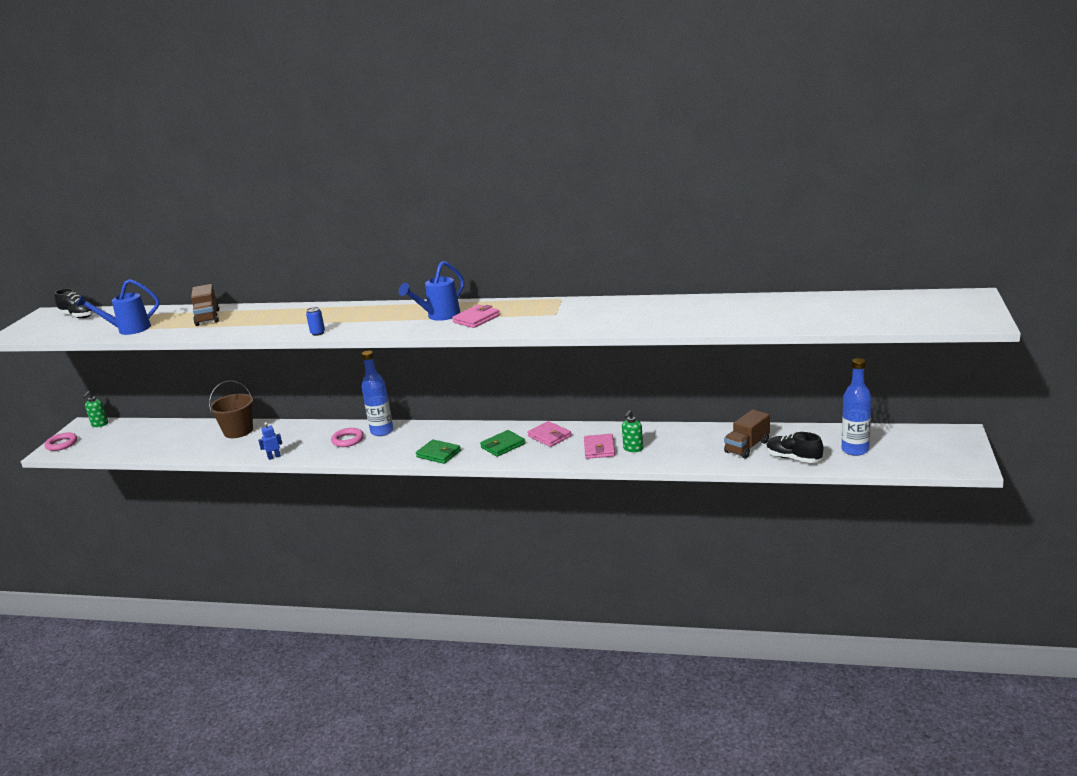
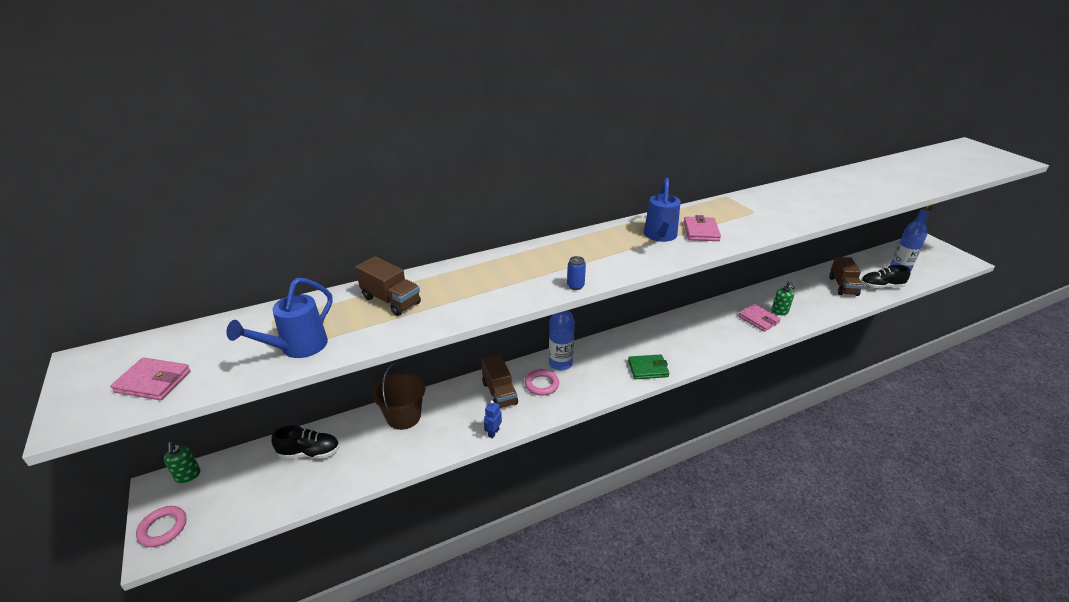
camera: 40 degrees left, 10 degrees up
(78, 316) = (162, 349): black shoe -> black shoe (309, 453)
(313, 436) = (499, 393): none -> brown truck
(503, 446) = (686, 342): green wallet -> none
(549, 436) = (706, 321): pink wallet -> pink wallet (153, 381)

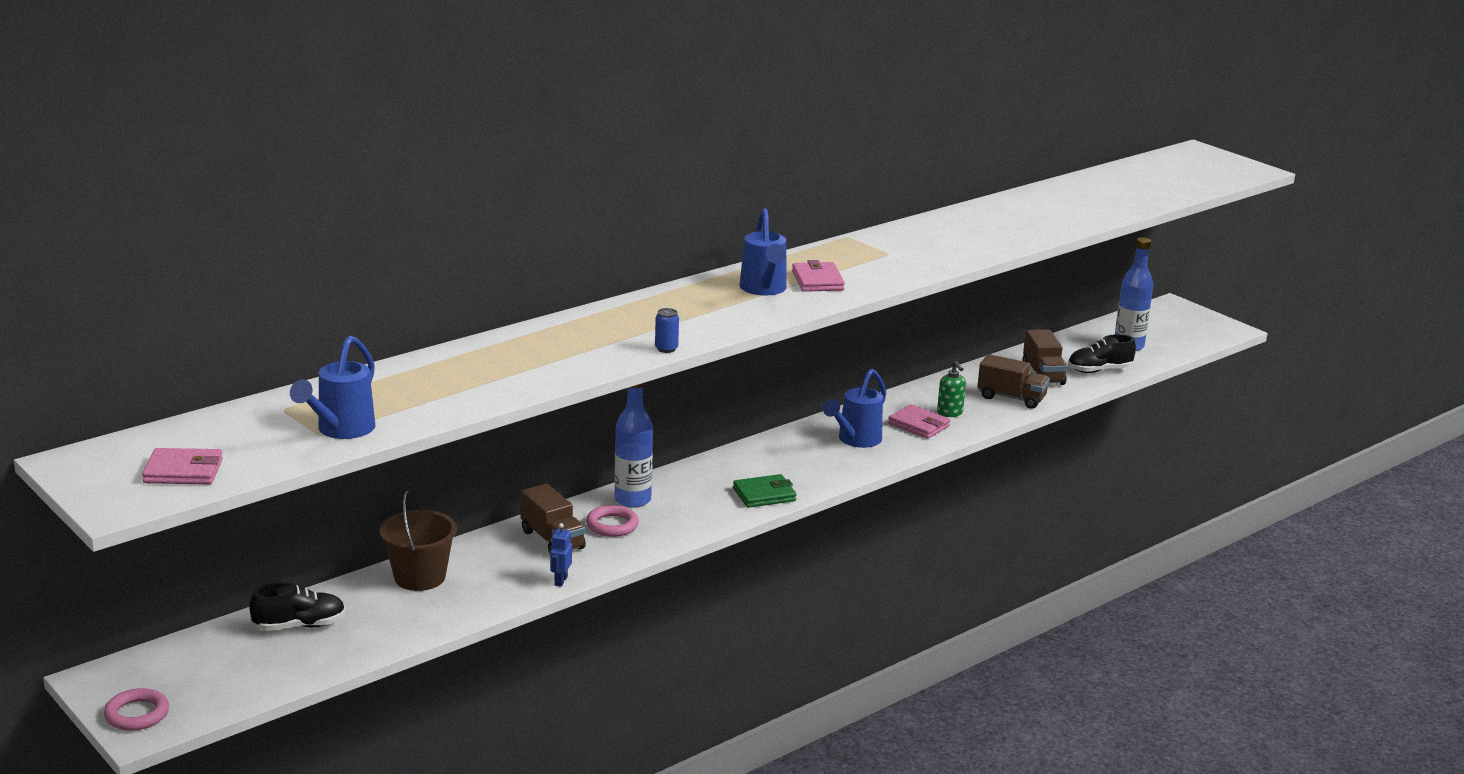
camera: 15 degrees left, 10 degrees down
(188, 475) = (131, 665): green soap dispenser -> none
(391, 300) = (429, 379): brown truck -> brown truck (1011, 398)
(715, 328) = (855, 440): none -> blue watering can

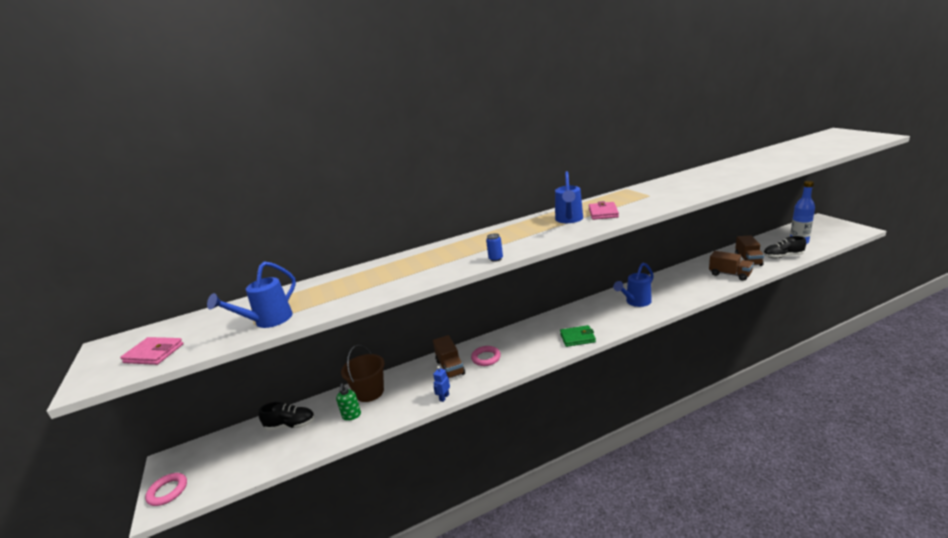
camera: 20 degrees right, 0 degrees up
(632, 500) = (502, 341): blue bottle -> none
(919, 425) = (674, 292): pink wallet -> none
(950, 413) = (692, 284): green soap dispenser -> green soap dispenser (351, 415)

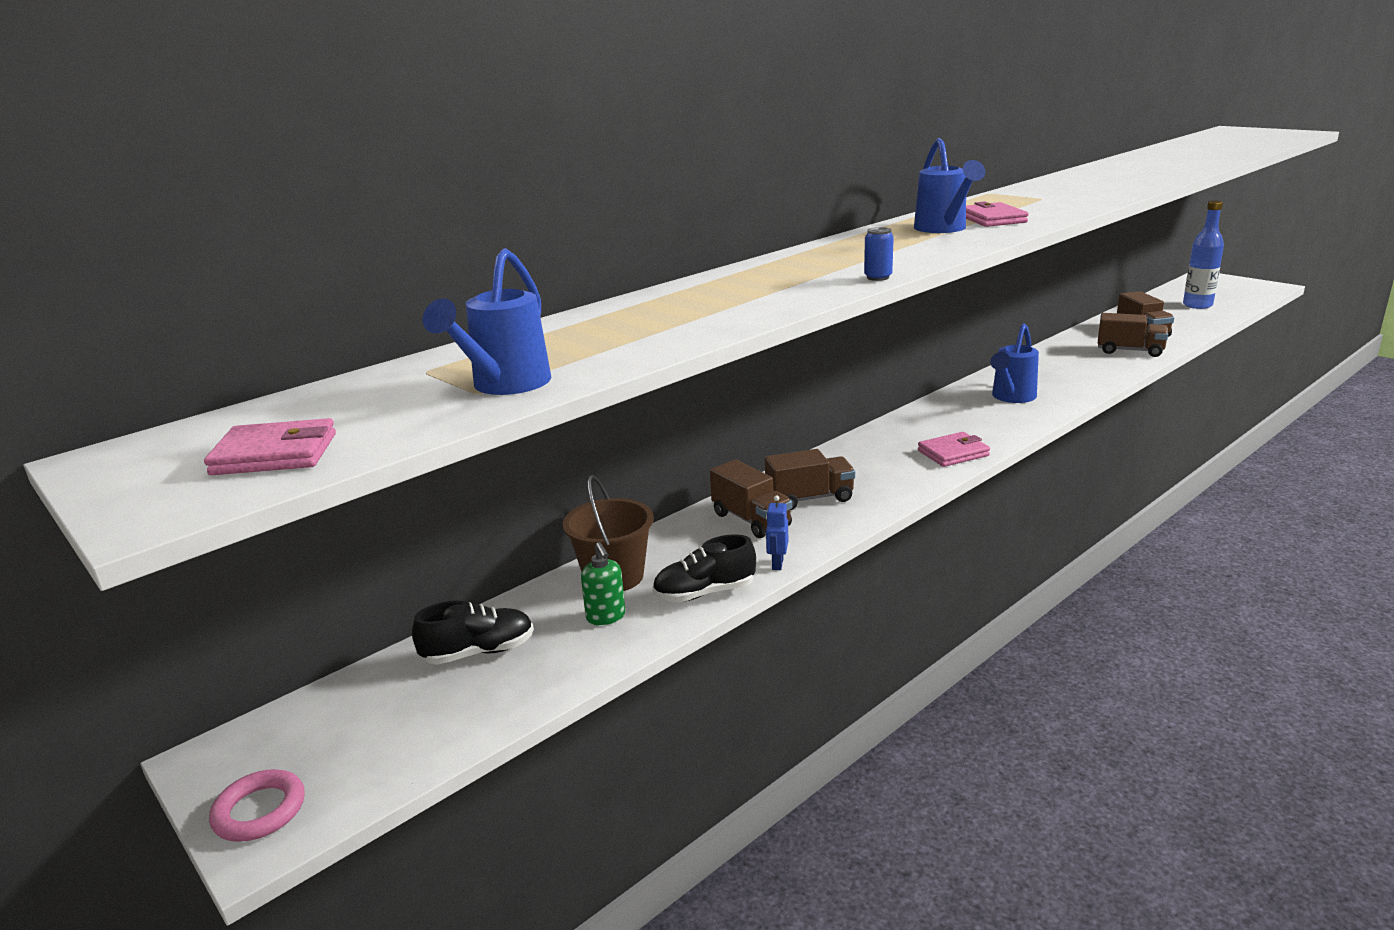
camera: 20 degrees left, 0 degrees up
(486, 358) = (809, 498): pink ring -> brown truck
(577, 338) = (953, 453): green wallet -> pink wallet
(782, 256) = (1189, 324): black shoe -> black shoe (704, 593)

